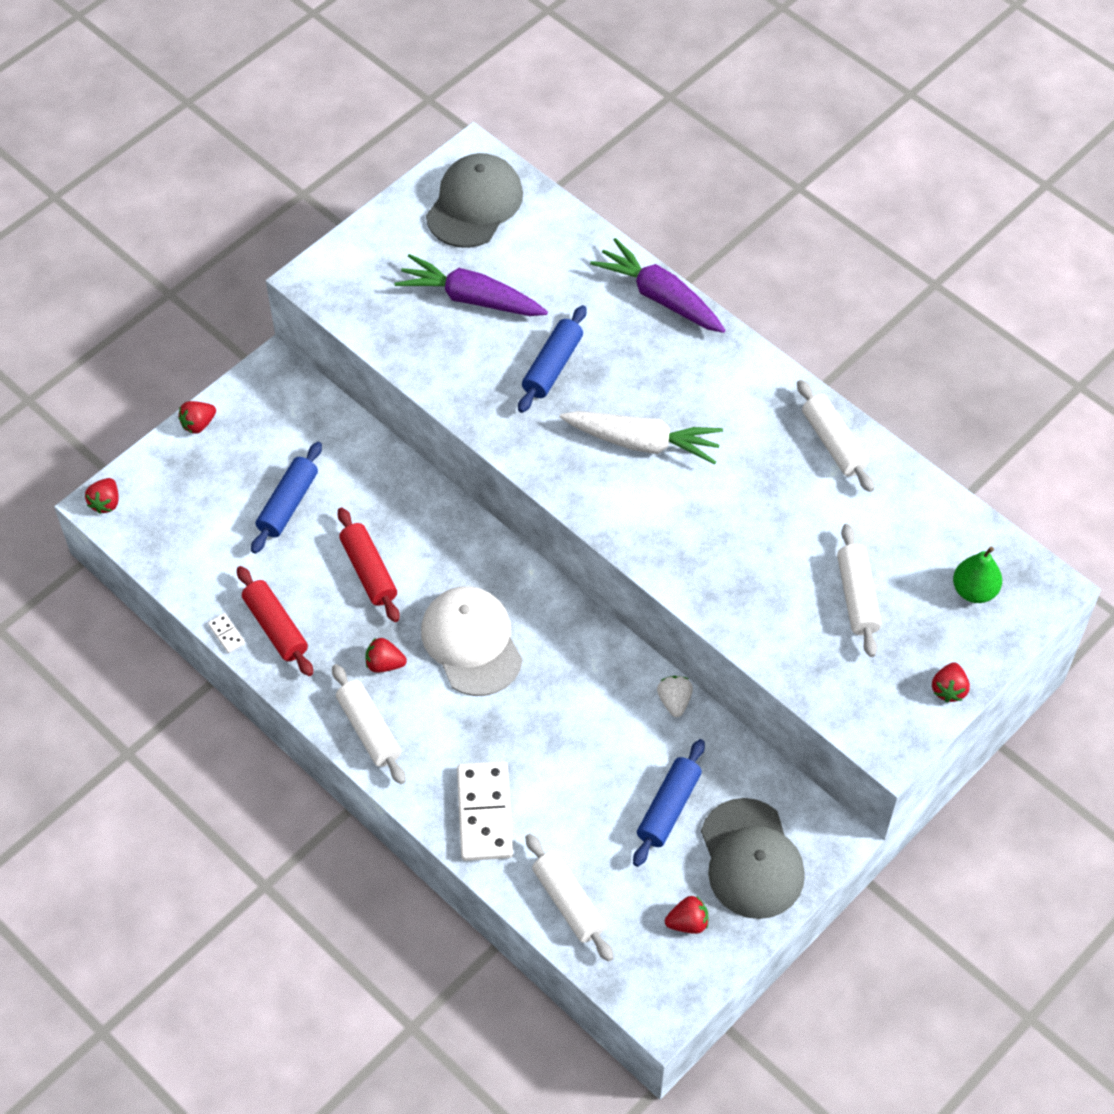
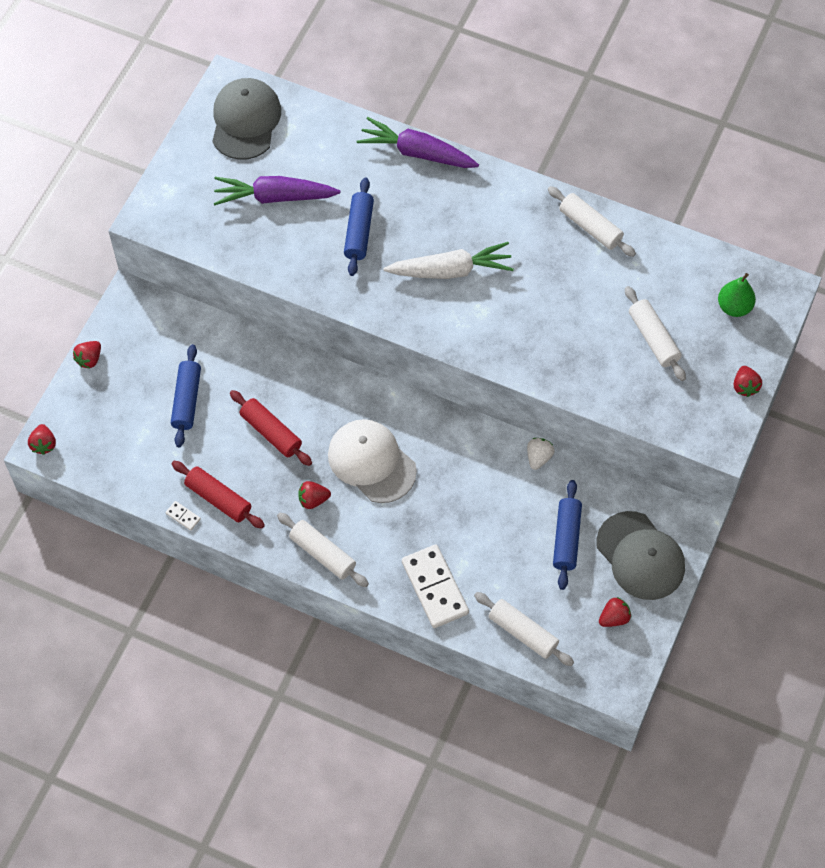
camera: 20 degrees left, 5 degrees up
(674, 701) = (538, 457): white strawberry -> white strawberry turned 45 degrees clockwise

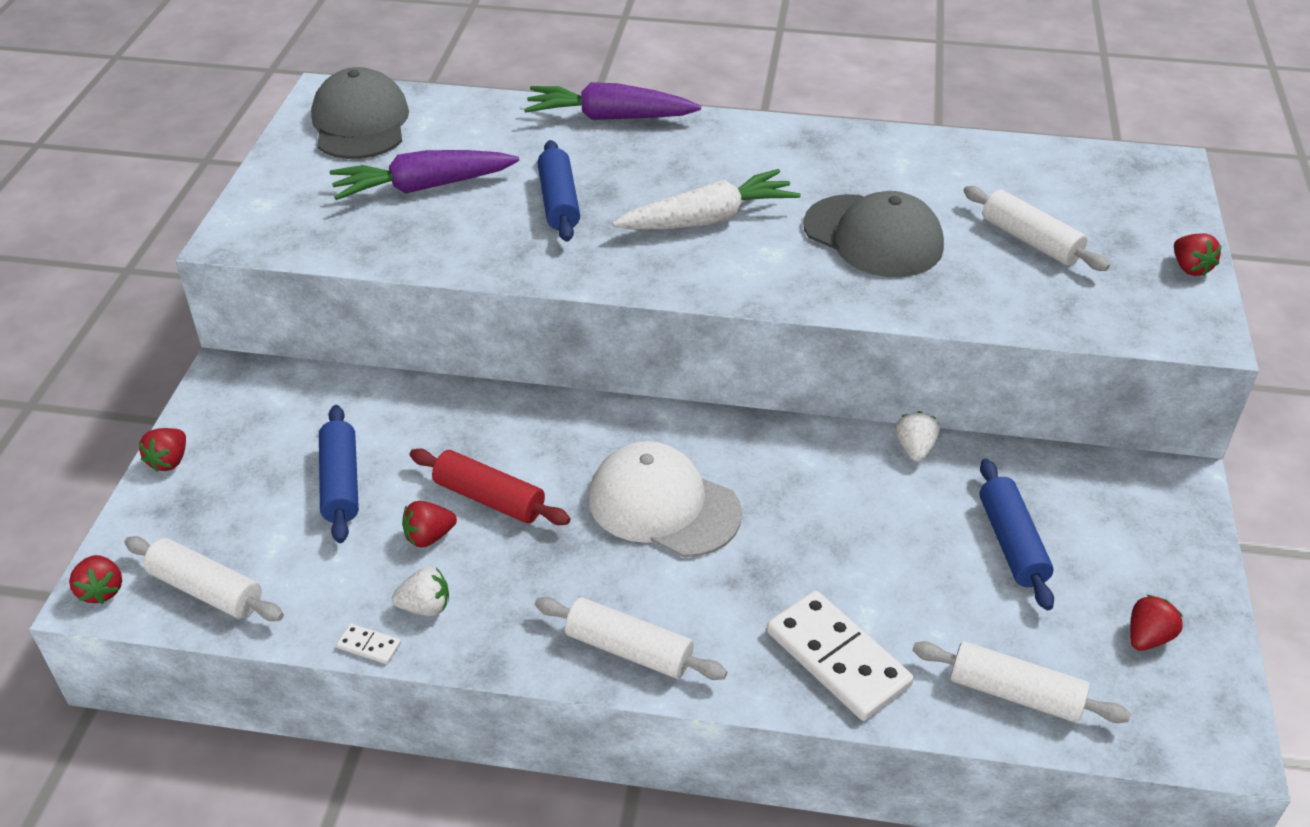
camera: 15 degrees left, 20 degrees down
(218, 499) = (425, 607): red rolling pin -> white strawberry
(313, 500) = (587, 575): red strawberry -> red strawberry (429, 537)
(590, 227) = (877, 149): white rolling pin -> white rolling pin (206, 590)
(640, 556) = (1136, 542): grey cap -> grey cap (873, 236)
(734, 307) = (1116, 192): green pear -> none

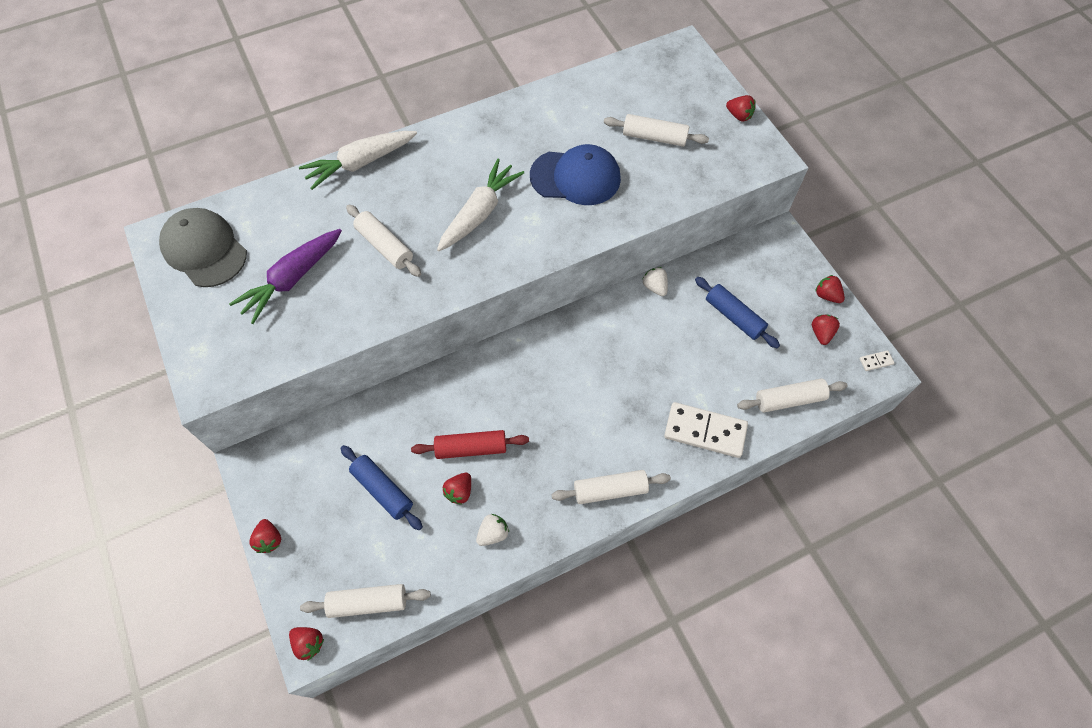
camera: 35 degrees left, 20 degrees up
(369, 646) = (484, 575): white domino -> white domino (876, 361)
(559, 202) = (385, 246): blue rolling pin -> white rolling pin
(609, 117) = (360, 163): purple carrot -> white carrot
(663, 505) = (562, 396): white cap -> none
(873, 236) = (575, 177): grey cap -> blue cap
(1200, 593) = (827, 295): none -> red strawberry

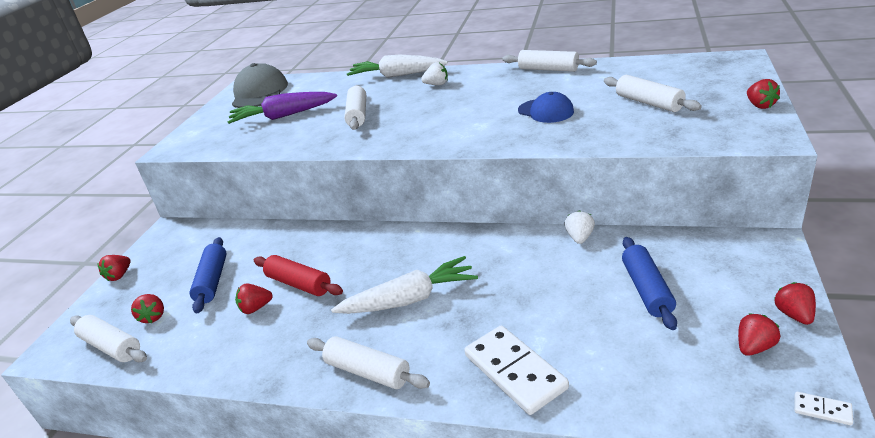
camera: 45 degrees right, 30 degrees down
(309, 643) = (51, 350): red strawberry -> red strawberry (153, 317)
(480, 213) = (444, 113): white carrot -> white carrot (409, 299)
(493, 533) = (241, 350): white strawberry -> white strawberry (437, 84)
(575, 177) = (546, 111): blue cap -> blue cap, size x0.63
(789, 399) = (649, 391): white rolling pin -> white rolling pin (548, 69)

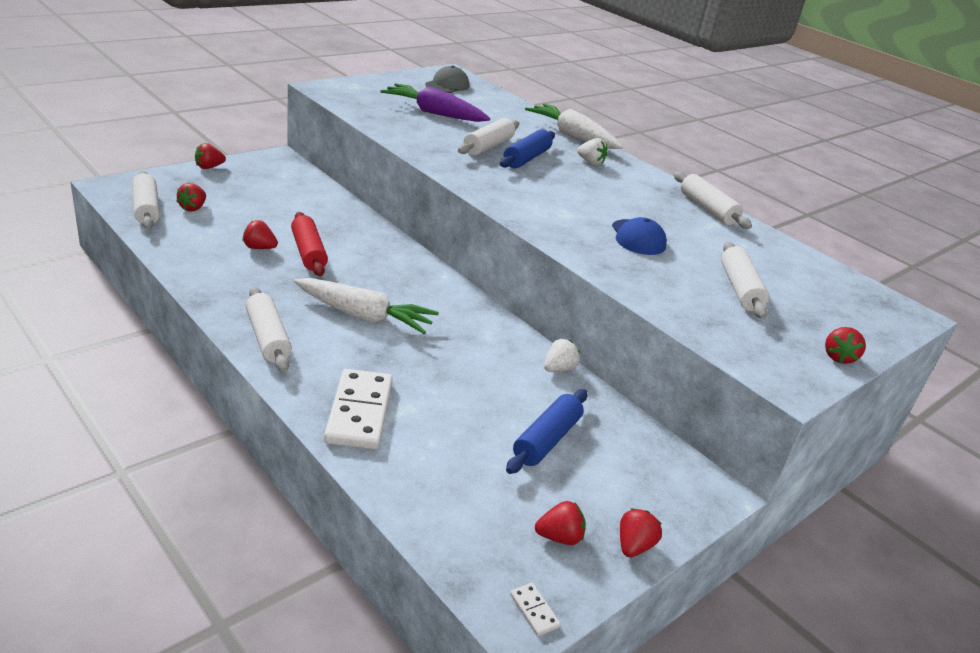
camera: 25 degrees right, 0 degrees up
(212, 281) = (258, 211): blue rolling pin -> blue rolling pin (526, 158)
(259, 93) = (447, 85): grey cap -> grey cap, size x0.63

